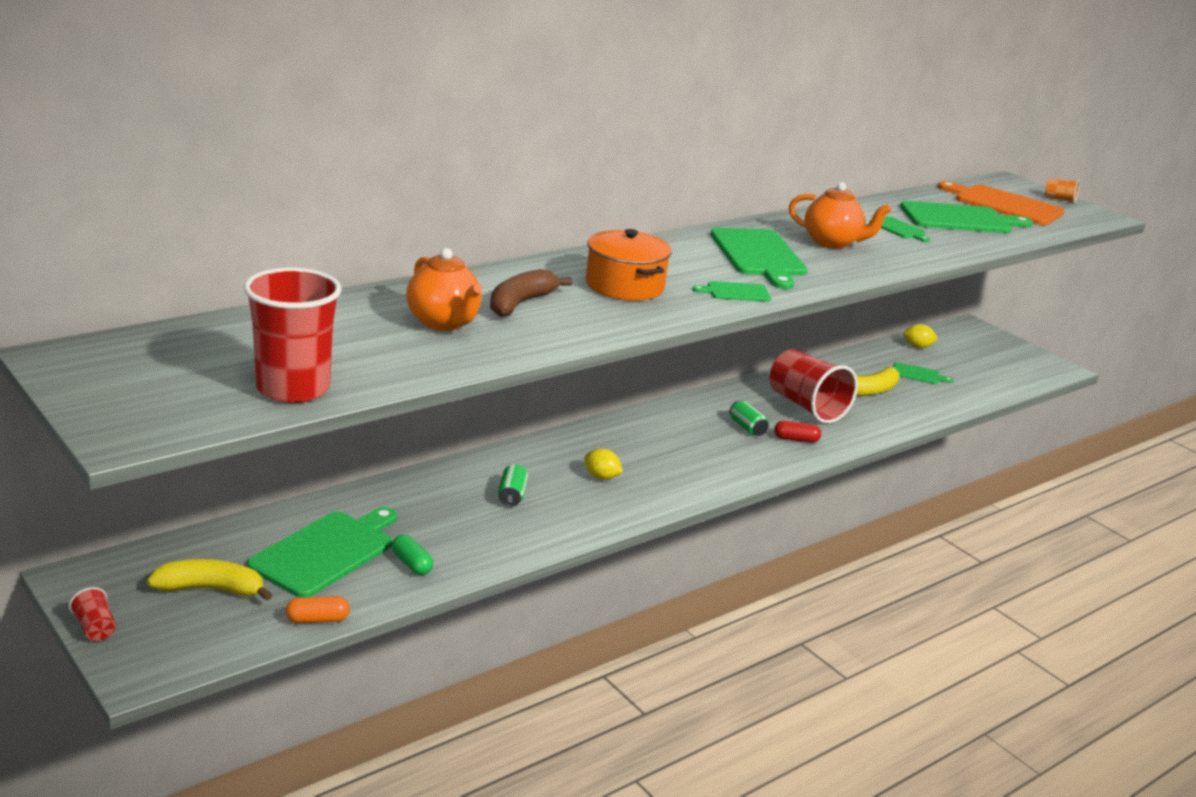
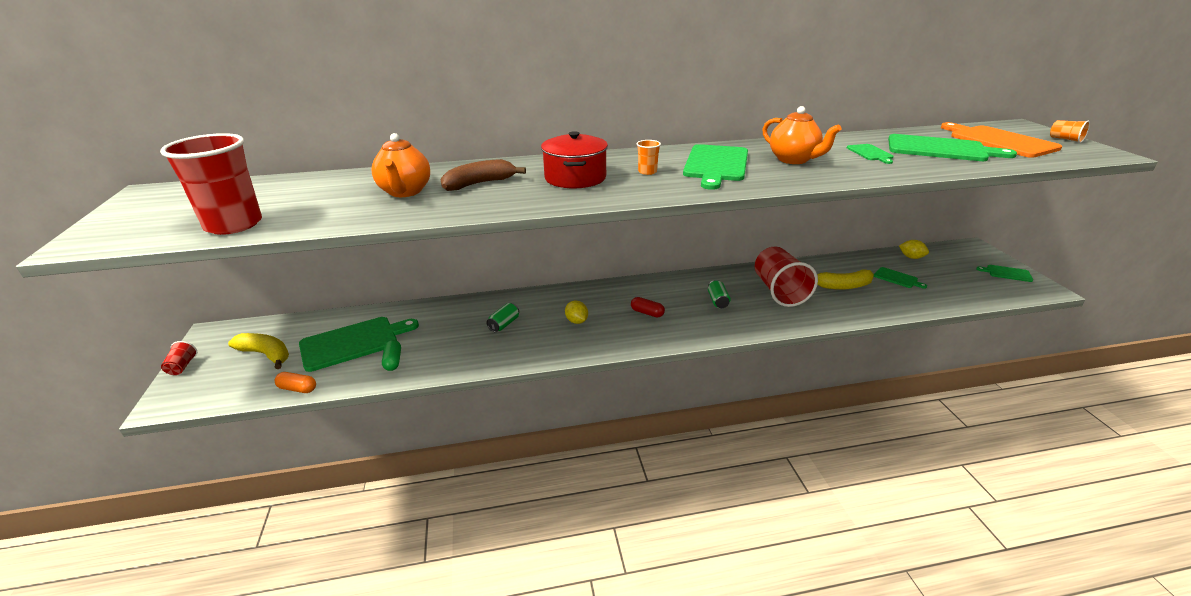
camera: 30 degrees right, 5 degrees up
(624, 286) = (575, 178): orange pot -> red pot
(695, 271) = (647, 172): none -> orange cup
(735, 292) = (661, 188): green cutting board -> green cutting board (1007, 273)
(796, 439) = (750, 315): red capsule -> red capsule (647, 313)

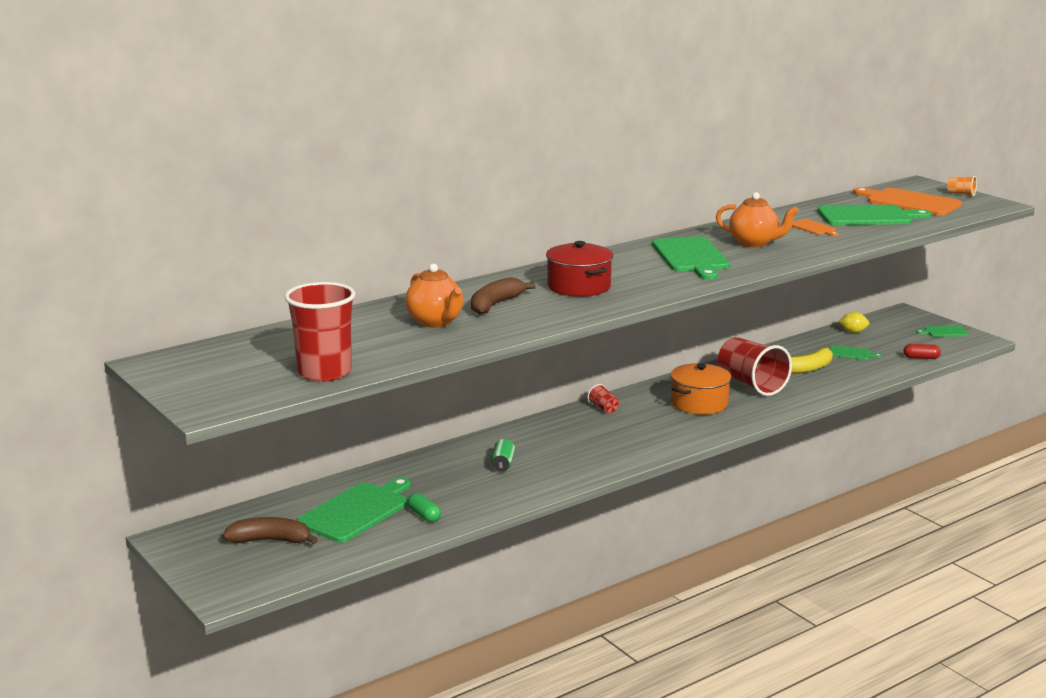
camera: 25 degrees left, 10 degrees down
(182, 366) = (187, 570): red cup -> red cup (603, 408)
(266, 354) = (270, 540): yellow banana -> brown banana
(297, 389) = (353, 556): orange capsule -> none
(576, 321) = (576, 447): yellow lemon -> none
(647, 172) = (637, 272): orange cup -> none
(647, 313) = (639, 426): red capsule -> red capsule (921, 358)
(717, 301) = (699, 403): green can -> orange pot
(870, 153) = (813, 228): green cutting board -> orange cutting board

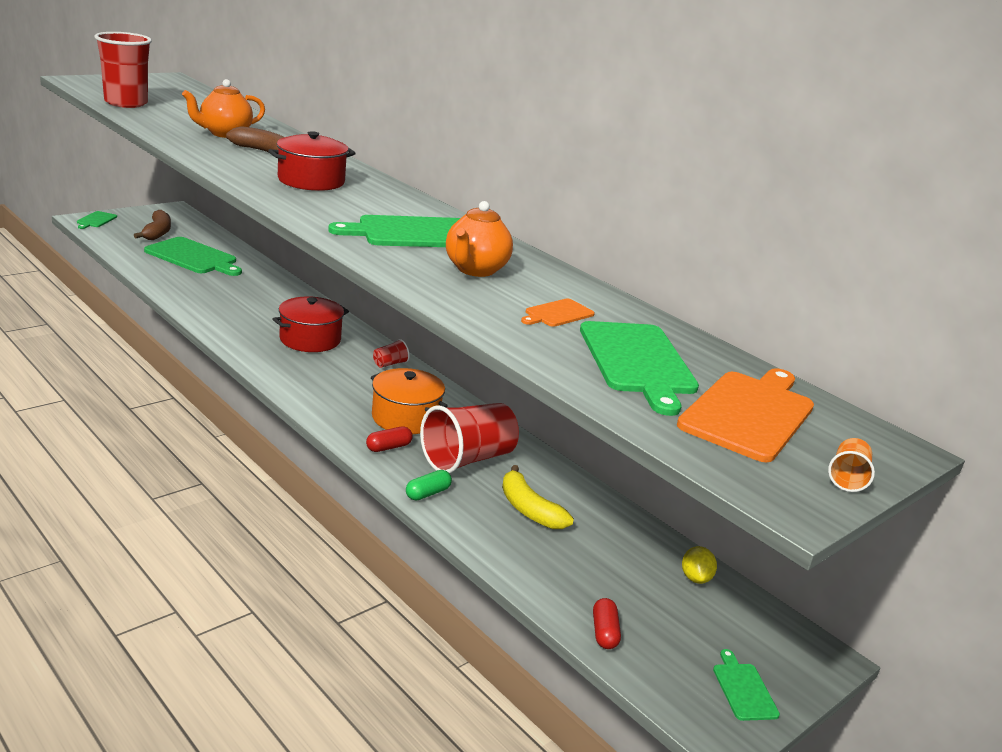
camera: 80 degrees right, 5 degrees up
(424, 515) = (176, 277): green capsule -> green capsule (427, 493)
(502, 464) = (265, 310): green can -> none
(566, 441) = (310, 339): none -> red pot
(749, 409) = (388, 447): none -> red capsule
(851, 353) = (601, 560): green cutting board -> green cutting board (96, 220)

